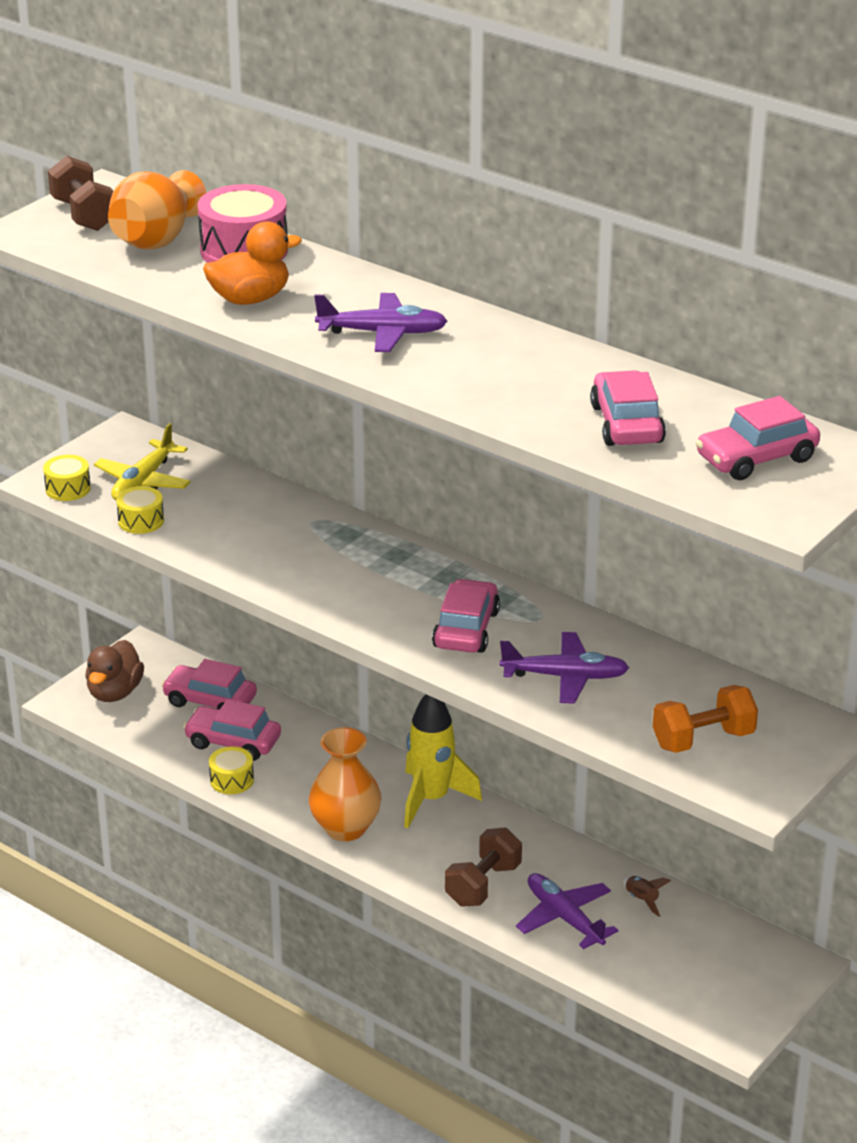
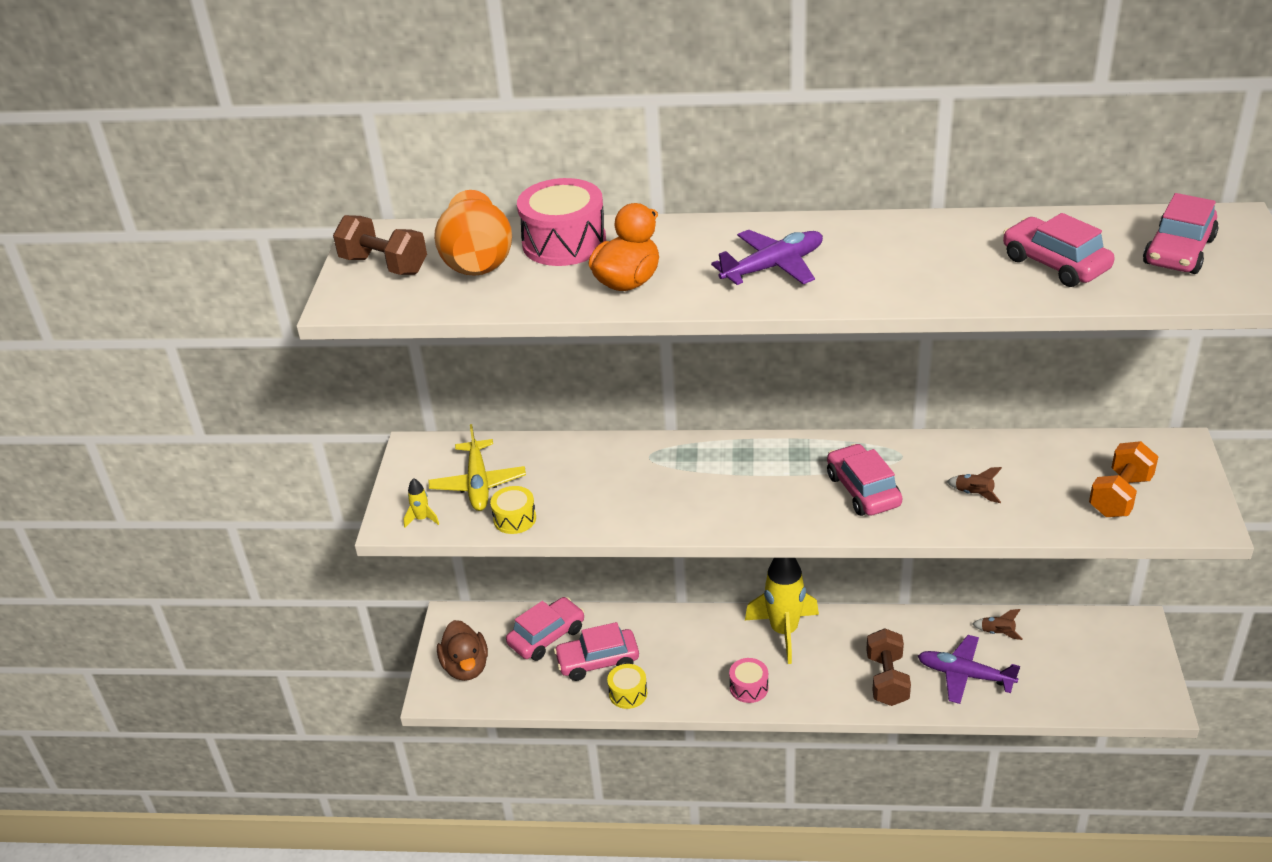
camera: 30 degrees left, 5 degrees up
(68, 488) = (422, 519): yellow drum -> yellow rocket
(210, 701) = (546, 636): pink car -> pink car turned 150 degrees clockwise
(345, 828) = (749, 687): orange vase -> pink drum
(565, 677) = (974, 494): purple plane -> brown rocket

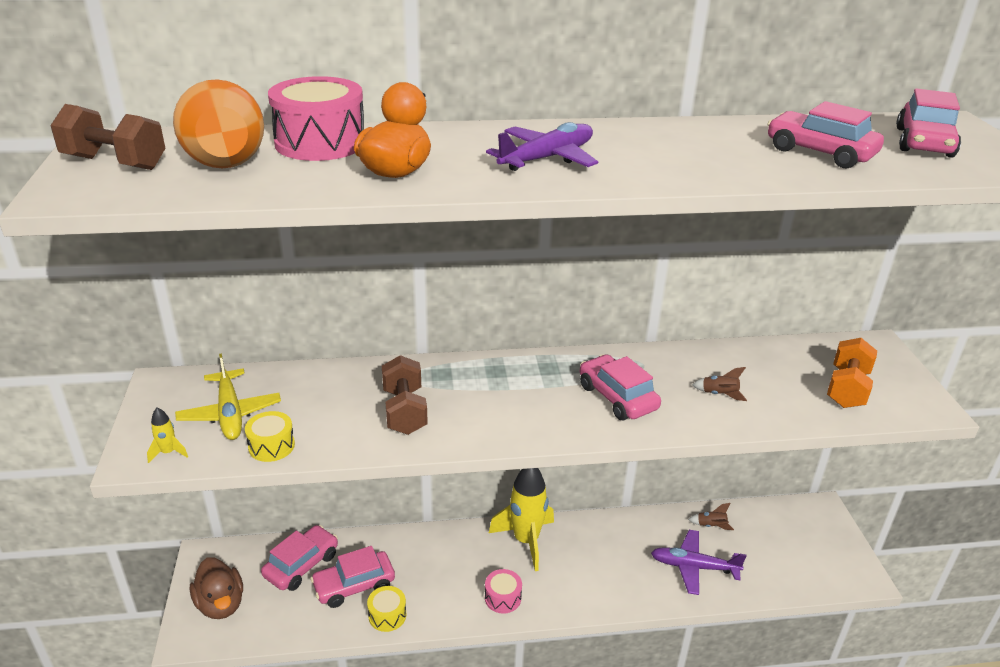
camera: 15 degrees left, 5 degrees down
(887, 680) = (627, 578): brown dumbbell -> brown dumbbell (404, 411)

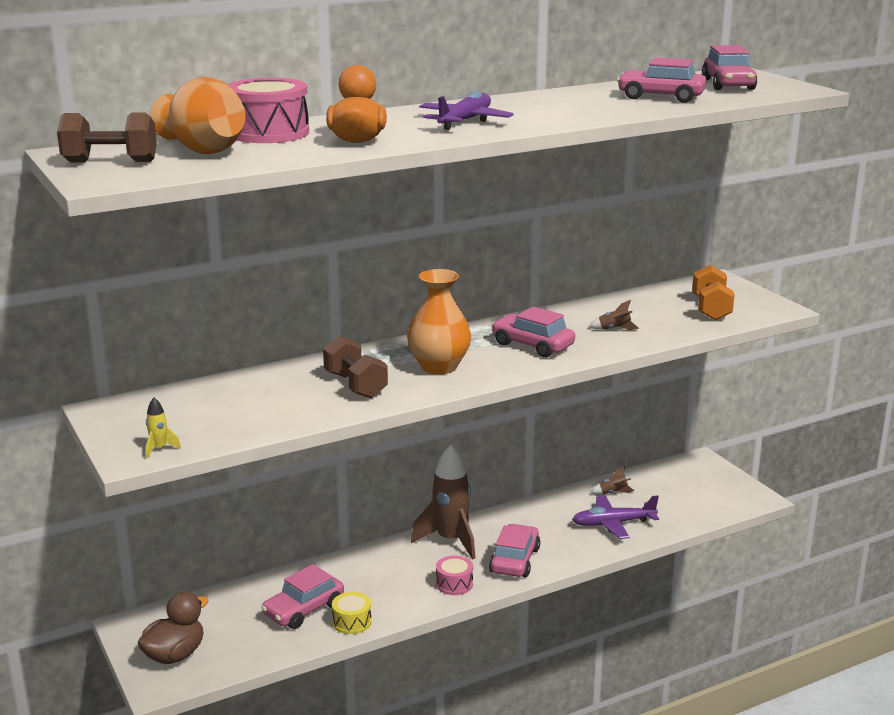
camera: 20 degrees left, 10 degrees down
(221, 604) = (175, 655): brown duck -> brown duck turned 90 degrees counterclockwise
(230, 413) = (192, 415): yellow plane -> none
(271, 446) = (254, 427): yellow drum -> none
(301, 565) = (238, 608): pink car -> pink car (514, 560)
(502, 405) = (439, 367): none -> orange vase
(526, 541) = (450, 540): yellow rocket -> brown rocket

